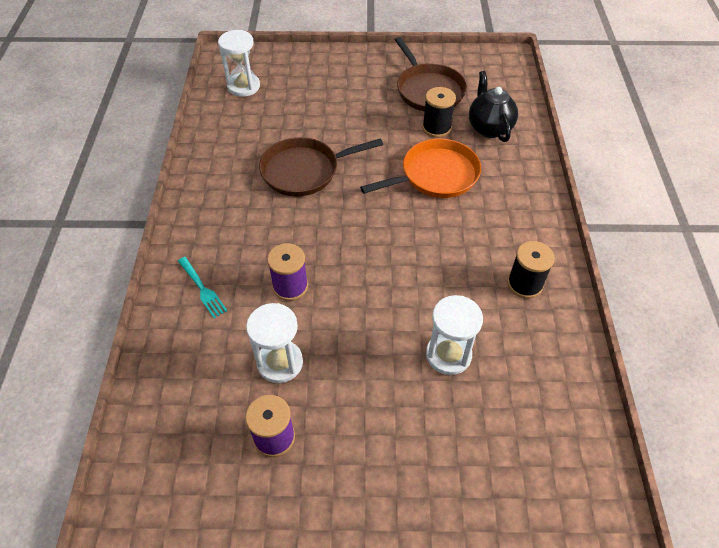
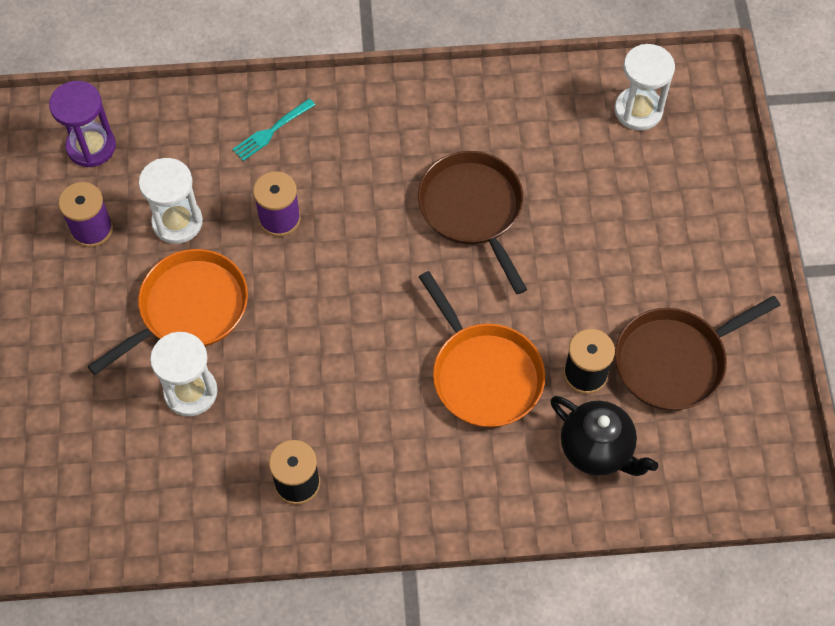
camera: 85 degrees right, 10 degrees up
(178, 439) = (91, 146): none -> purple hourglass
(369, 355) = (189, 309): none -> orange pan
(489, 128) = (597, 450): black teapot -> black teapot turned 60 degrees clockwise

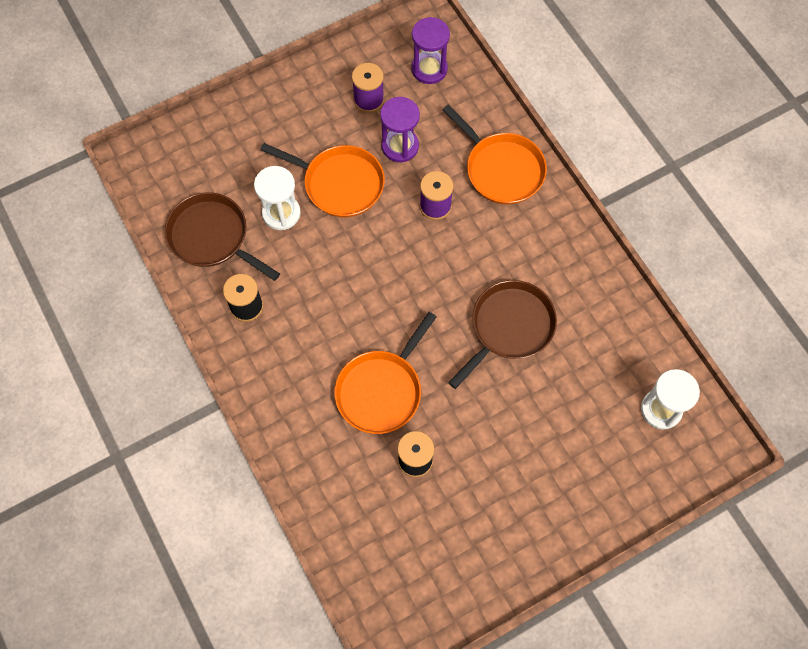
camera: 65 degrees right, 5 degrees up
(177, 222) = (400, 146): white hourglass -> purple hourglass
(272, 131) = (501, 169): turquoise fork -> orange pan
(597, 450) = (359, 492): black teapot -> none
(674, 361) = (456, 520): brown pan -> brown pan (212, 237)

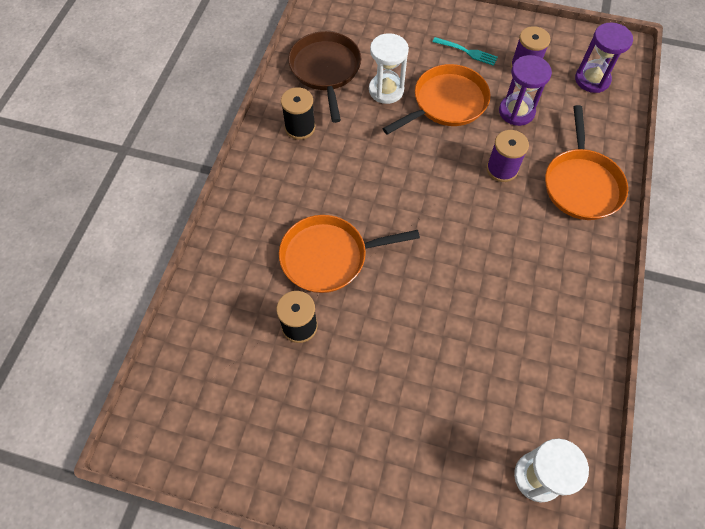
camera: 45 degrees right, 5 degrees down
(310, 123) = (466, 51): none -> turquoise fork
(340, 184) = (446, 103): orange pan -> orange pan turned 105 degrees counterclockwise
(509, 327) = (471, 297): brown pan -> none

